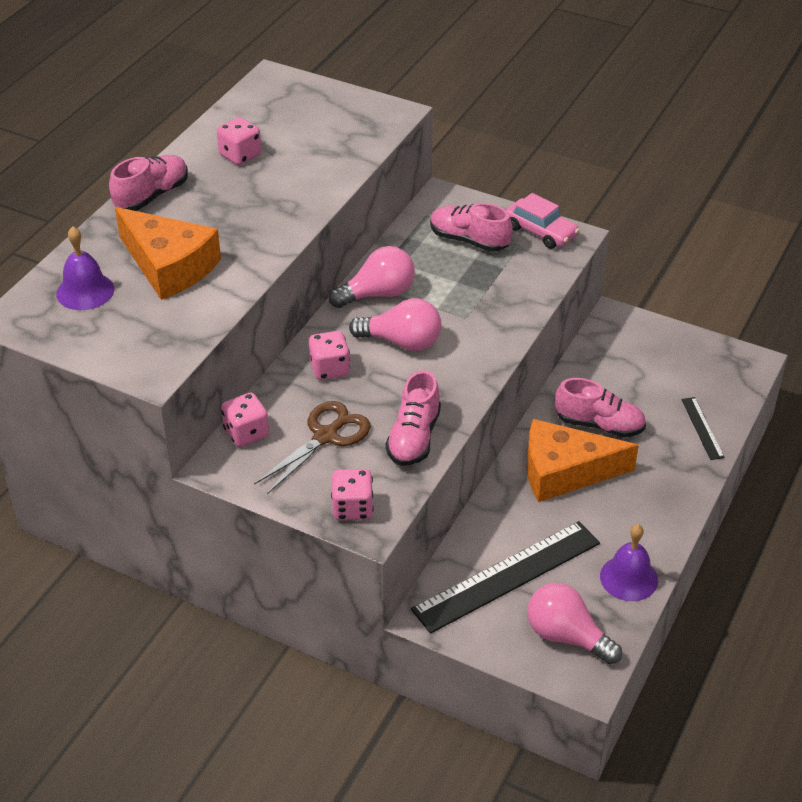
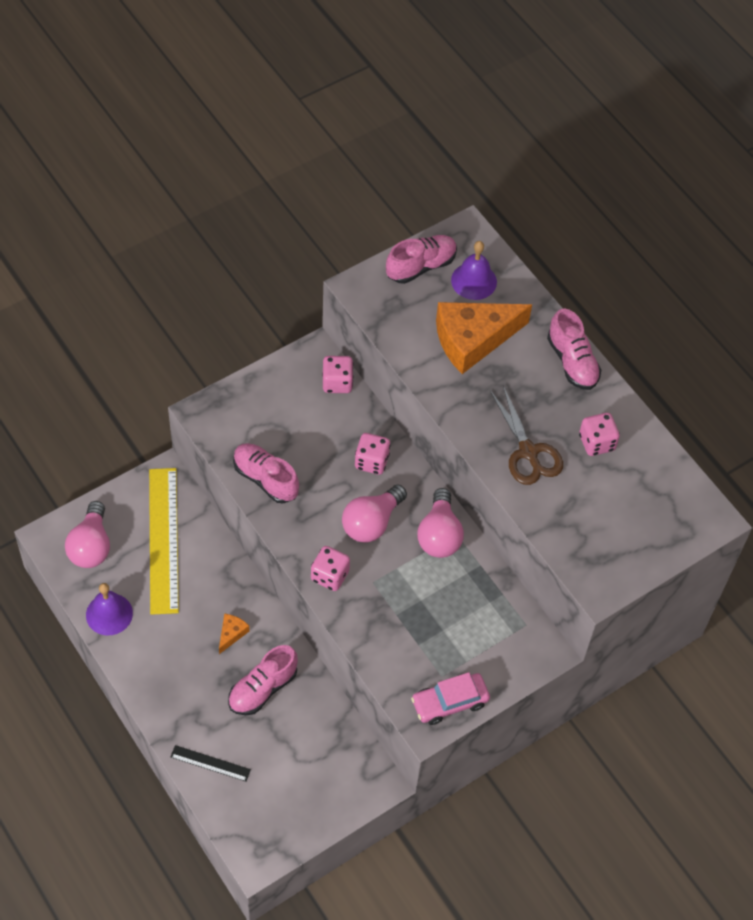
camera: 115 degrees right, 15 degrees up
(326, 436) = (303, 427): brown scissors -> brown scissors (528, 452)
(352, 508) = (225, 411): pink dice -> pink dice (330, 576)
(469, 240) = (470, 638): pink shoe -> pink shoe (421, 266)
(507, 576) = (163, 540): black ruler -> yellow ruler
(564, 472) = (231, 633): orange cheese -> orange cheese, size x0.41
(566, 636) = (91, 546): pink light bulb -> pink light bulb turned 120 degrees clockwise

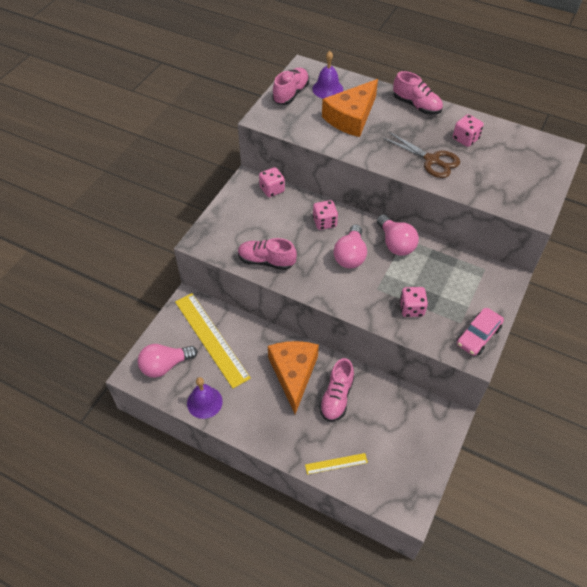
camera: 25 degrees left, 5 degrees down
(91, 546) = (165, 366): pink light bulb -> pink light bulb turned 90 degrees clockwise
(210, 763) = (336, 463): black ruler -> yellow ruler
(231, 633) = (293, 374): orange cheese -> orange cheese, size x2.41
(330, 576) = (348, 298): pink dice -> pink dice (411, 309)

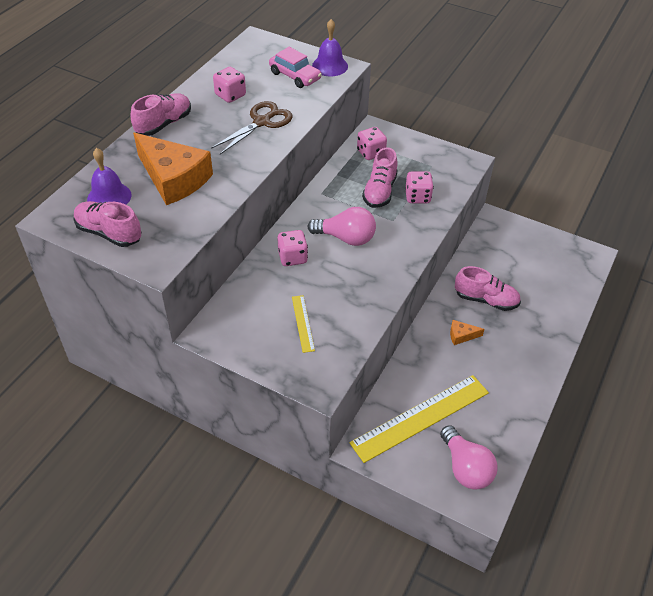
camera: 90 degrees left, 5 degrees down
(204, 402) = (510, 421): purple bell -> purple bell (330, 66)
(266, 261) = (354, 314): pink shoe -> pink shoe (379, 191)
(272, 189) = (229, 307): pink dice -> pink dice (371, 153)
(293, 374) = (461, 335): orange cheese -> orange cheese, size x0.41
(336, 463) = (560, 304): yellow ruler -> yellow ruler (303, 323)
(395, 244) = (329, 201): pink light bulb -> none
(478, 336) = (446, 156): pink car -> pink car (295, 76)

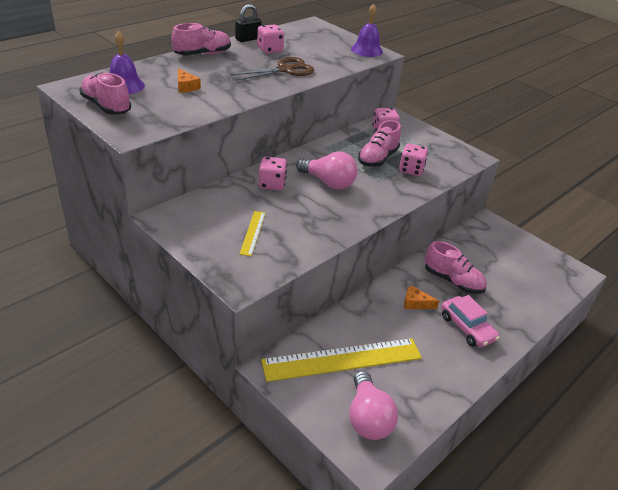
camera: 15 degrees right, 10 degrees down
(173, 178) = (186, 86): orange cheese -> orange cheese, size x0.41
(198, 85) = (248, 39): none -> black padlock
(295, 76) = (332, 50): pink car -> pink car (467, 328)

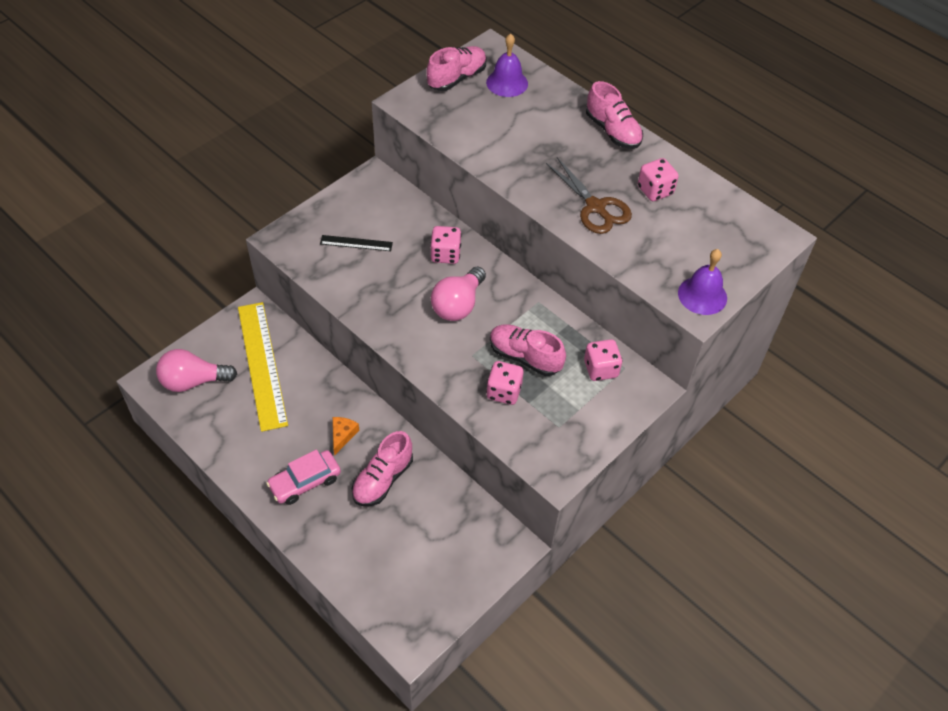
camera: 90 degrees right, 15 degrees up
(186, 86) = (519, 127): orange cheese -> none
(248, 39) = (681, 168): black padlock -> none
(253, 233) = (356, 243): yellow ruler -> black ruler

